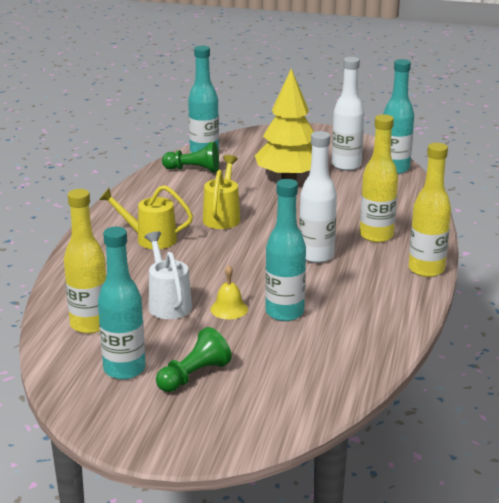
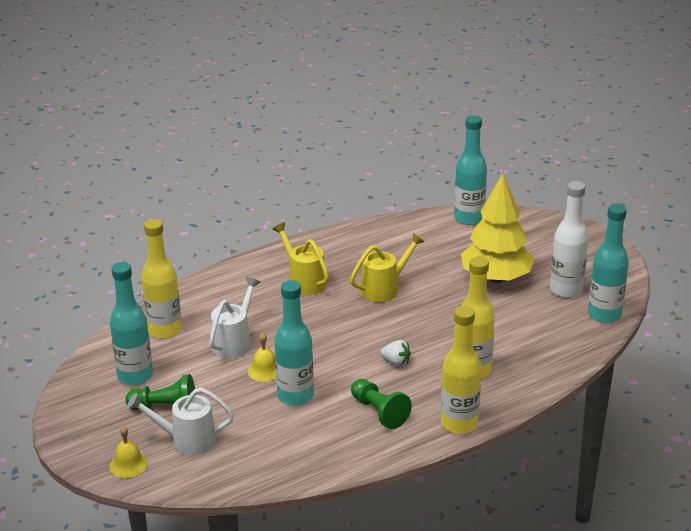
camera: 45 degrees right, 5 degrees up
(193, 170) = (433, 232): green pawn -> green pawn (379, 412)
(239, 432) = (128, 464): none -> yellow bell
(256, 387) = (186, 440): none -> white watering can
(316, 256) = (396, 362): white bottle -> white strawberry

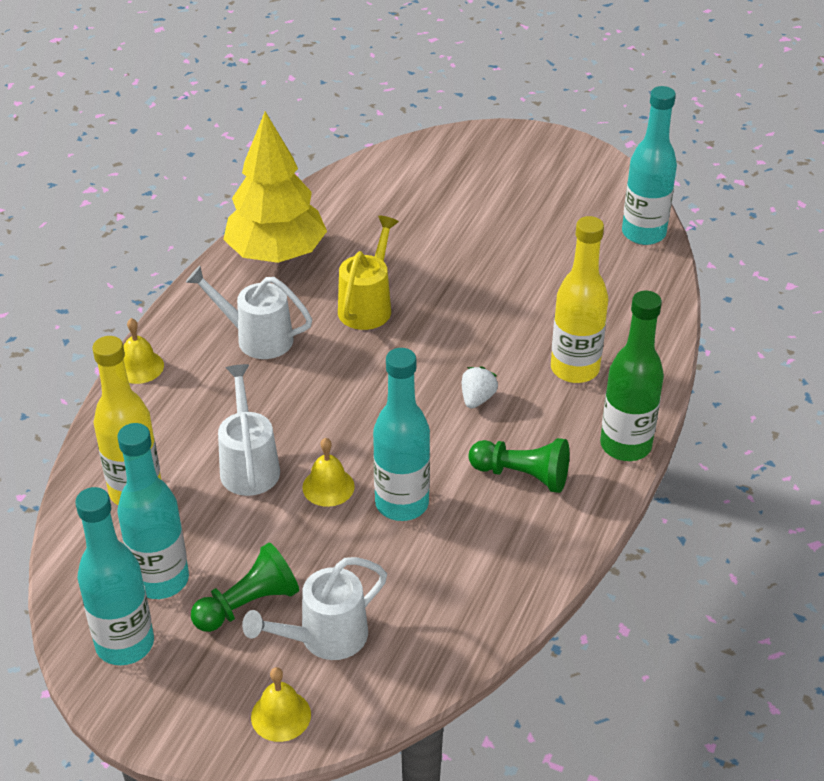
camera: 35 degrees left, 10 degrees up
(227, 271) = (139, 367): none -> yellow bell
(304, 281) = (256, 338): yellow watering can -> white watering can
(396, 362) = (477, 399): white strawberry -> white strawberry turned 60 degrees counterclockwise
(459, 423) = (625, 445): yellow bottle -> green bottle
(469, 218) = (377, 169): turquoise bottle -> turquoise bottle (125, 644)
(496, 278) = (483, 236): yellow tree -> yellow tree (276, 254)
(566, 290) = (574, 219): white bottle -> none

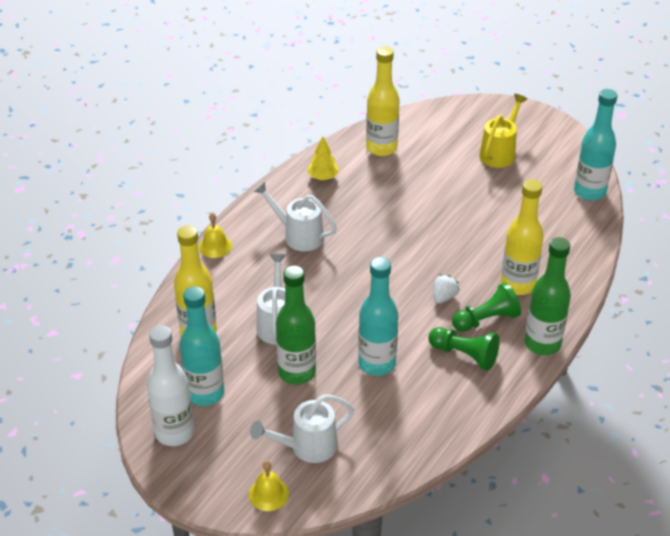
camera: 10 degrees right, 0 degrees up
(125, 644) = (174, 432): turquoise bottle -> white bottle
(248, 604) = (260, 417): green pawn -> green pawn (486, 319)
(276, 254) = (323, 177): yellow tree -> yellow tree, size x0.44
(290, 531) = (297, 372): none -> green bottle
(328, 487) = (328, 345): yellow bell -> none
(350, 206) = (381, 148): none -> yellow bottle
(368, 305) = (380, 222): yellow watering can -> yellow watering can (499, 152)

